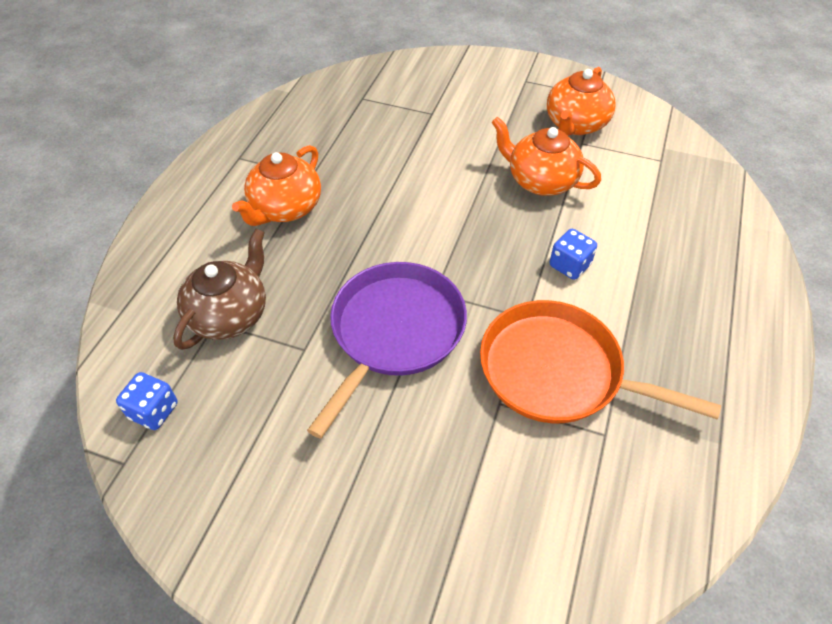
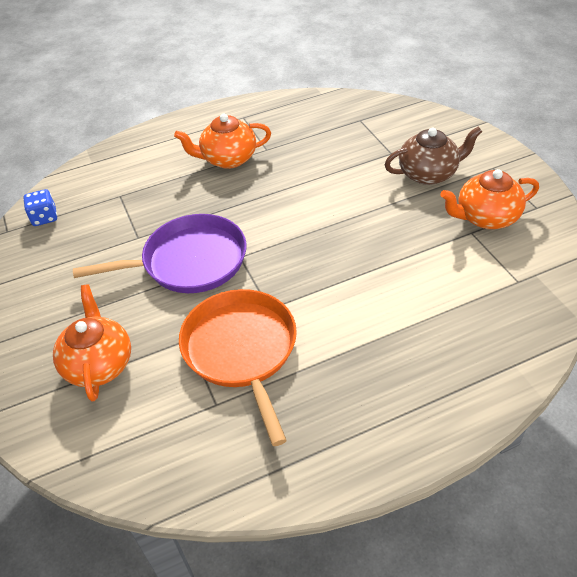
camera: 50 degrees right, 5 degrees down
(230, 315) = (130, 196): brown teapot -> brown teapot (429, 174)
(540, 181) = (401, 237): orange teapot -> orange teapot (99, 364)
(569, 265) = (340, 300): blue dice -> none

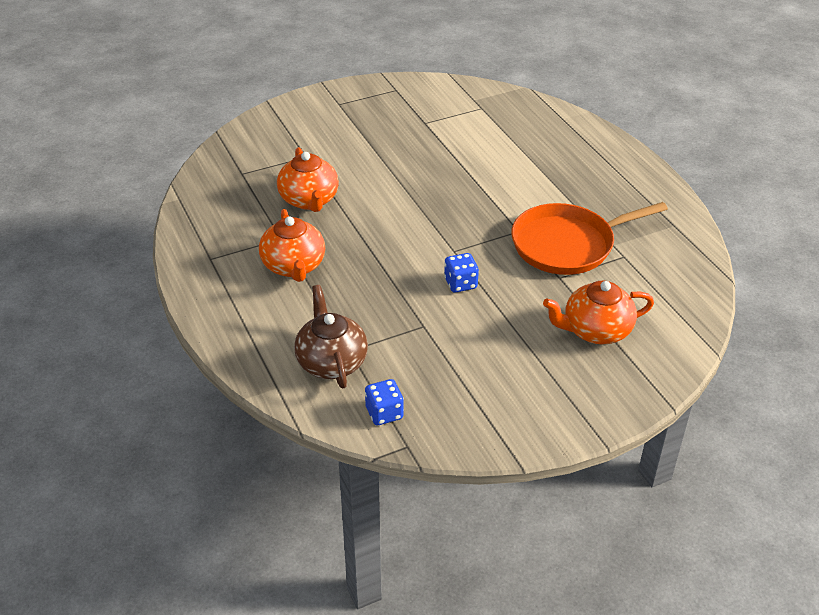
camera: 95 degrees left, 5 degrees down
(189, 261) = (460, 283): purple pan -> blue dice
(429, 174) = (342, 137): brown teapot -> brown teapot (331, 362)
(485, 217) = (406, 114): orange teapot -> orange teapot (309, 200)

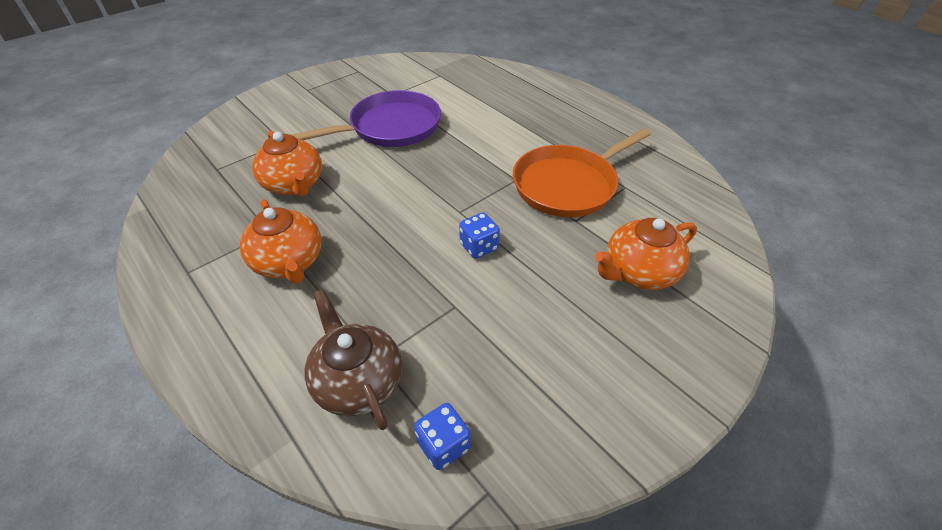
camera: 15 degrees left, 5 degrees up
(413, 158) = (391, 127): none -> purple pan

